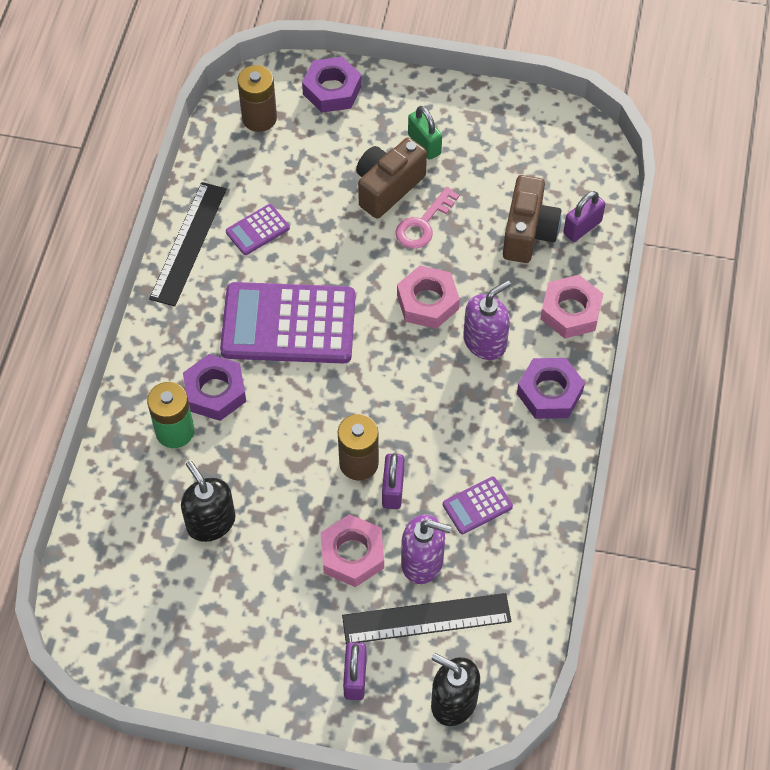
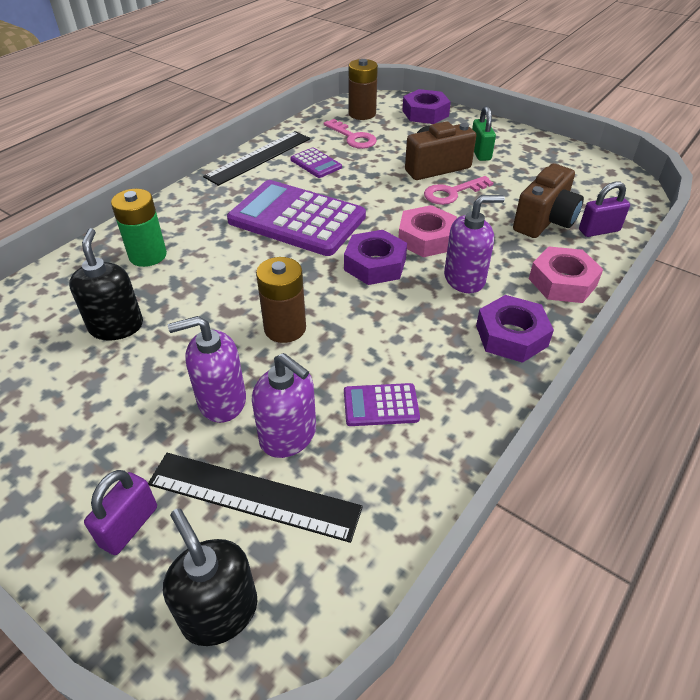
camera: 25 degrees right, 15 degrees down
(215, 392) = (203, 241): purple nut -> purple nut (375, 264)
(257, 230) = (316, 163): purple calculator -> purple calculator turned 120 degrees counterclockwise
(273, 168) = (353, 137): none -> pink key
(352, 554) = (221, 401): pink nut -> purple soap dispenser
(393, 489) = (302, 360): purple padlock -> none

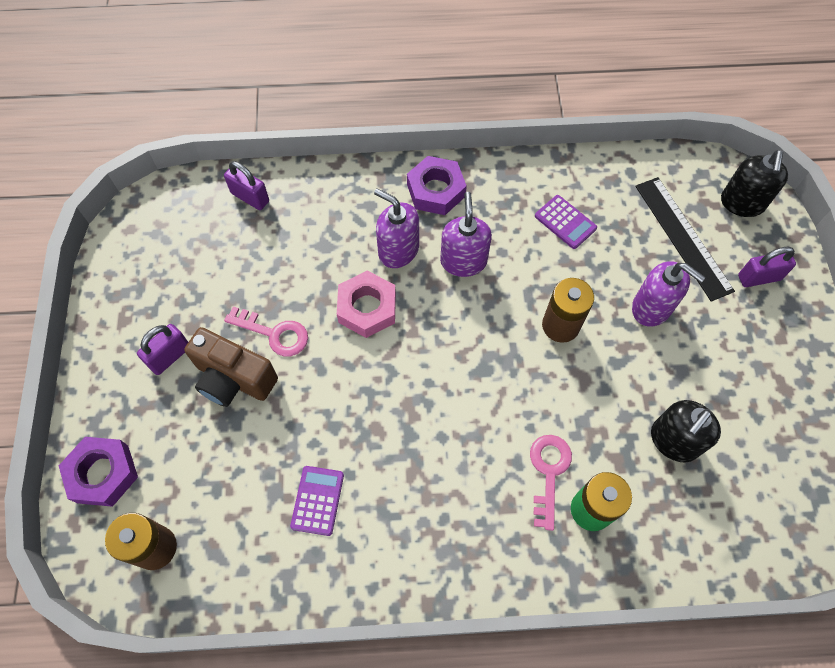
camera: 130 degrees left, 20 degrees up
(259, 157) = (353, 575): black ruler -> none
(288, 435) = (634, 251): purple soap dispenser -> purple soap dispenser (463, 261)
(297, 219) = (429, 432): purple calculator -> none
(353, 137) = (228, 508): pink key -> pink key (548, 472)
(375, 264) = (436, 321): purple nut -> none
(480, 153) = (169, 356): green padlock -> purple padlock
(544, 221) = (265, 239): brown camera -> none
(562, 282) = (346, 190): pink nut -> none

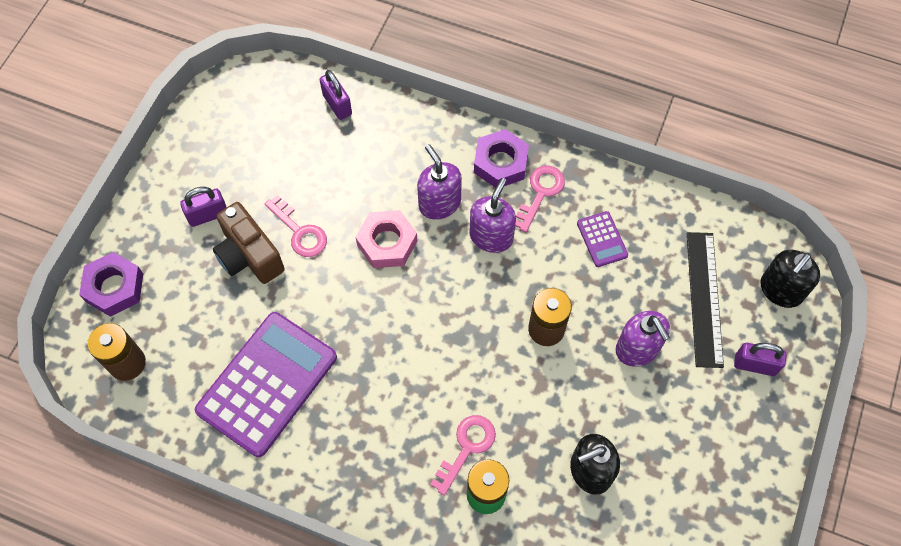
camera: 25 degrees right, 0 degrees up
(317, 500) = (267, 384): purple calculator -> purple calculator, size x2.26
(487, 203) = (540, 193): none -> pink key

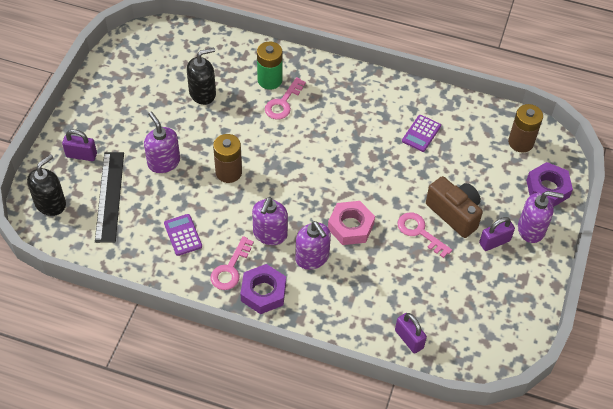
camera: 175 degrees right, 10 degrees down
(156, 230) = (531, 229): none -> purple soap dispenser
(267, 384) = (421, 133): purple calculator -> purple calculator, size x0.44

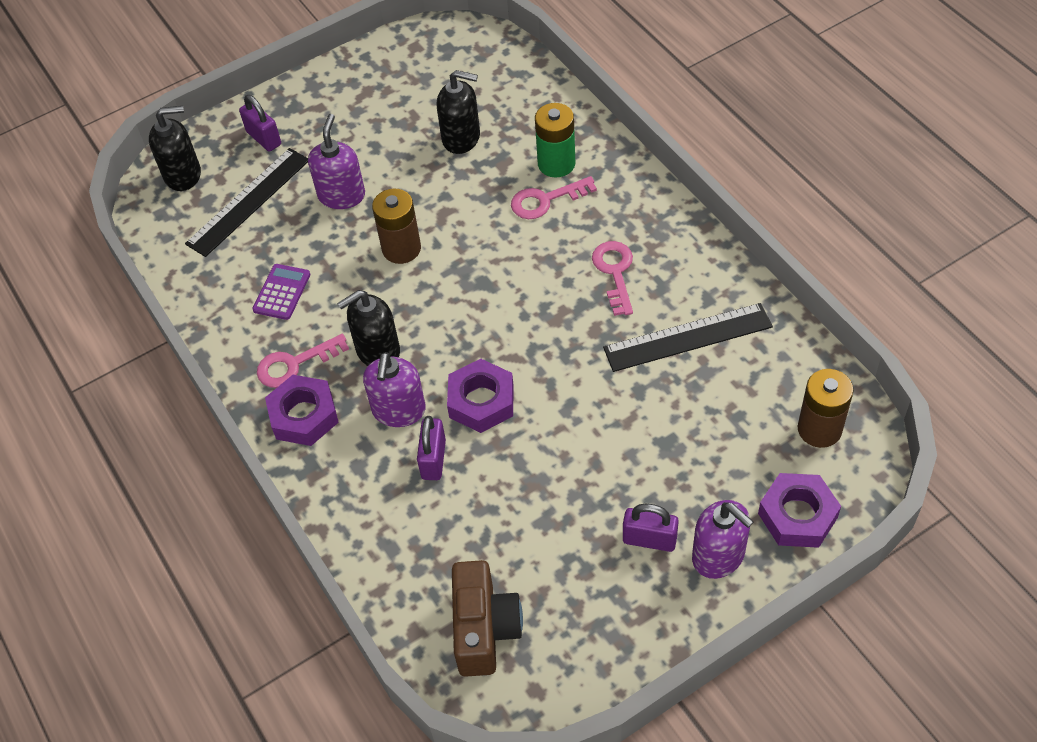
camera: 45 degrees right, 0 degrees up
(270, 234) = (377, 351): purple soap dispenser -> black soap dispenser
(350, 226) = (481, 401): pink nut -> purple nut
(409, 339) = (416, 589): purple padlock -> purple padlock (433, 459)
(419, 232) = (561, 463): pink key -> pink key (615, 272)
(421, 133) = (687, 337): purple calculator -> black ruler
(454, 213) = (631, 468): brown camera -> brown camera (484, 629)

